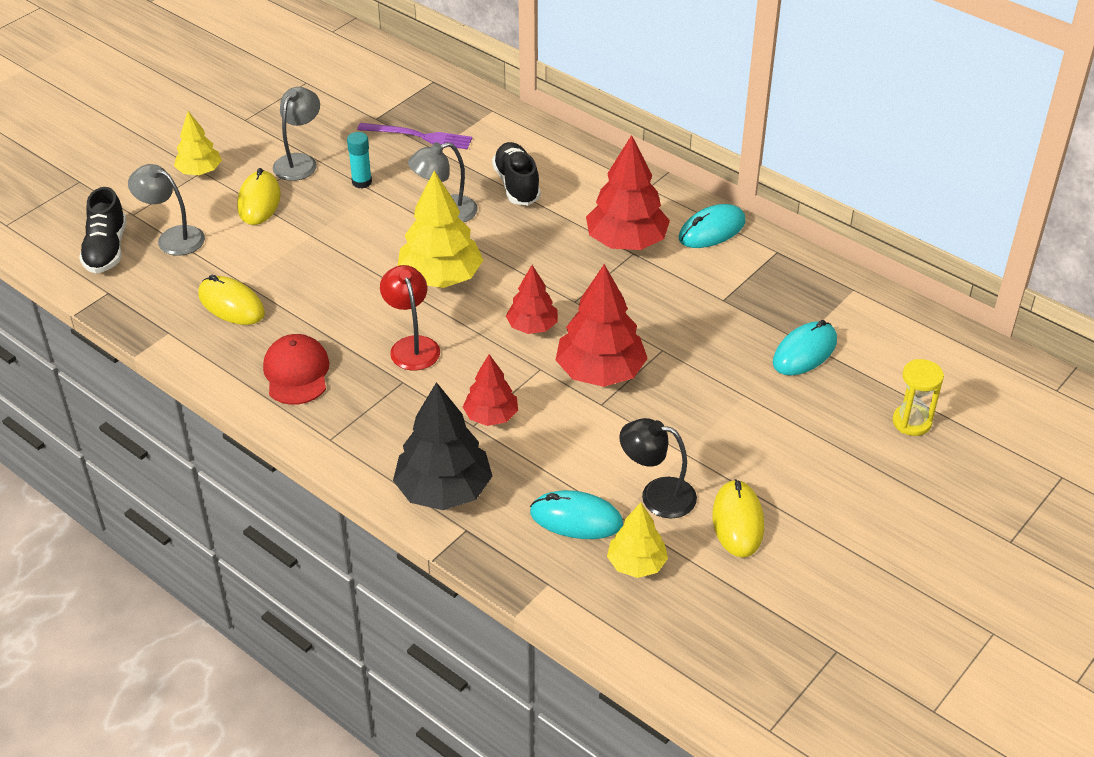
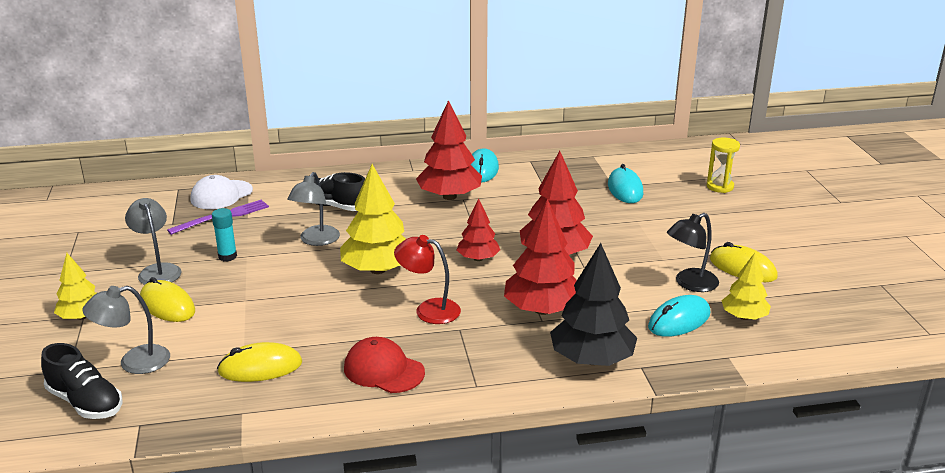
camera: 50 degrees left, 15 degrees down
(453, 110) = (221, 195): none -> white cap
(491, 416) = (542, 310): red tree -> red tree, size x1.69

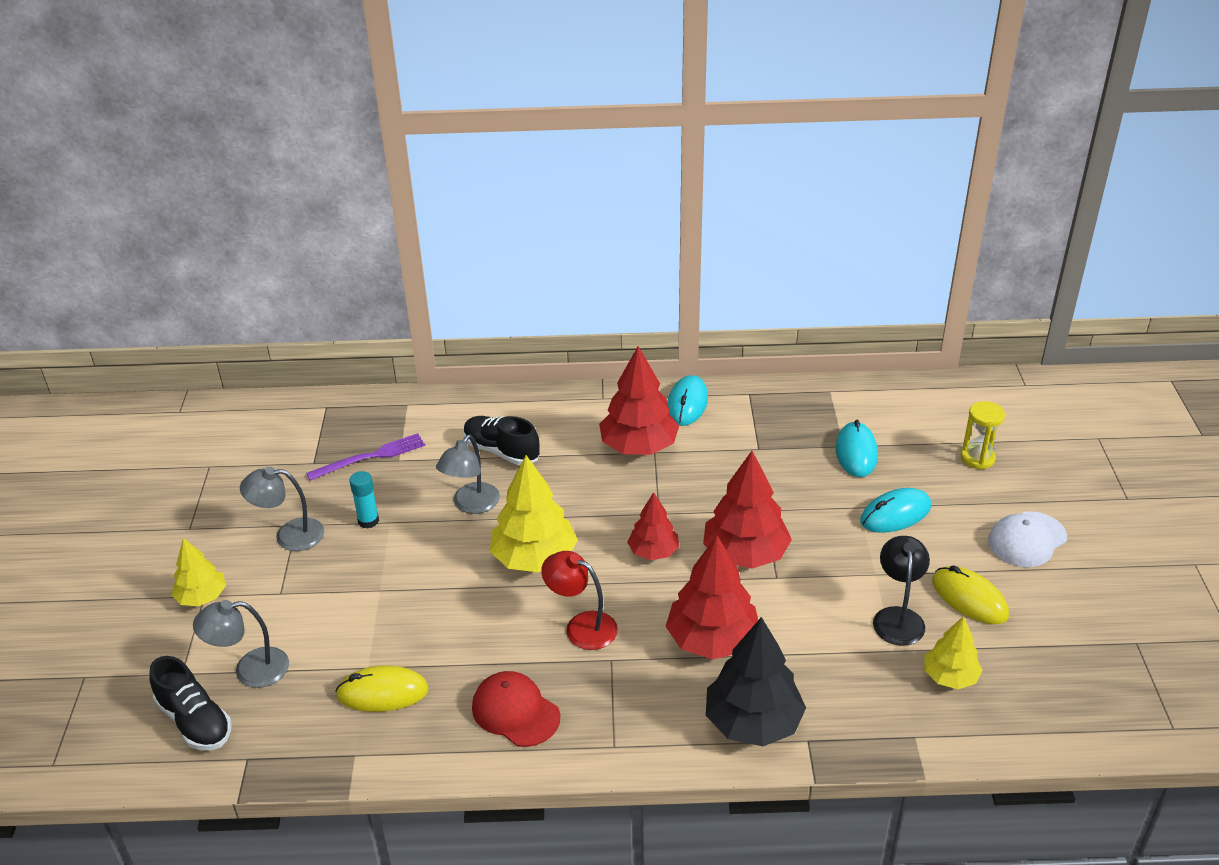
camera: 10 degrees right, 10 degrees up
(157, 270) = (289, 535): grey lamp -> grey lamp turned 75 degrees counterclockwise
(167, 305) = (294, 590): yellow mouse -> none
(221, 195) = (373, 421): white cap -> white cap (1027, 540)
(679, 320) = (870, 674): turquoise mouse -> turquoise mouse (895, 514)
(690, 284) = (898, 617): black lamp -> black lamp turned 120 degrees clockwise

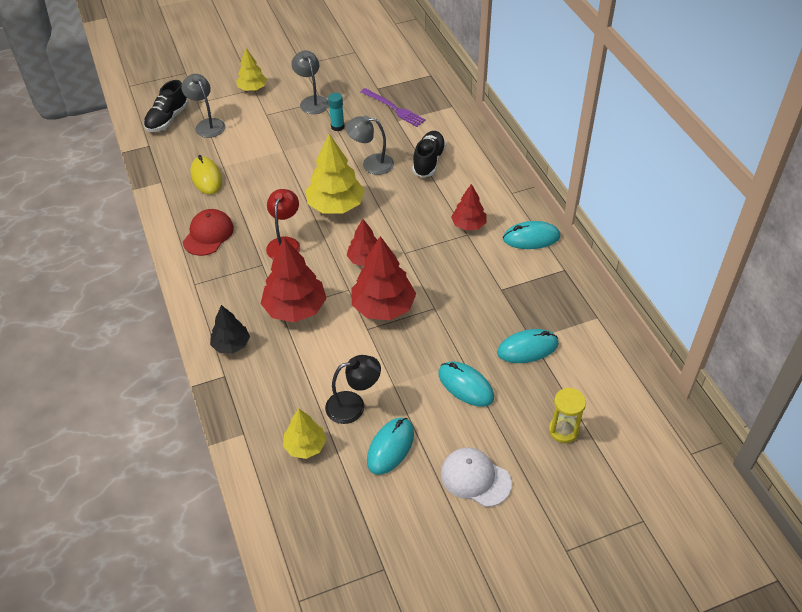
camera: 70 degrees right, 10 degrees up
(639, 446) = (468, 225): red tree -> red tree, size x0.59
(753, 722) = (231, 345): black tree -> black tree, size x0.59
(969, 598) = (390, 447): yellow mouse -> turquoise mouse

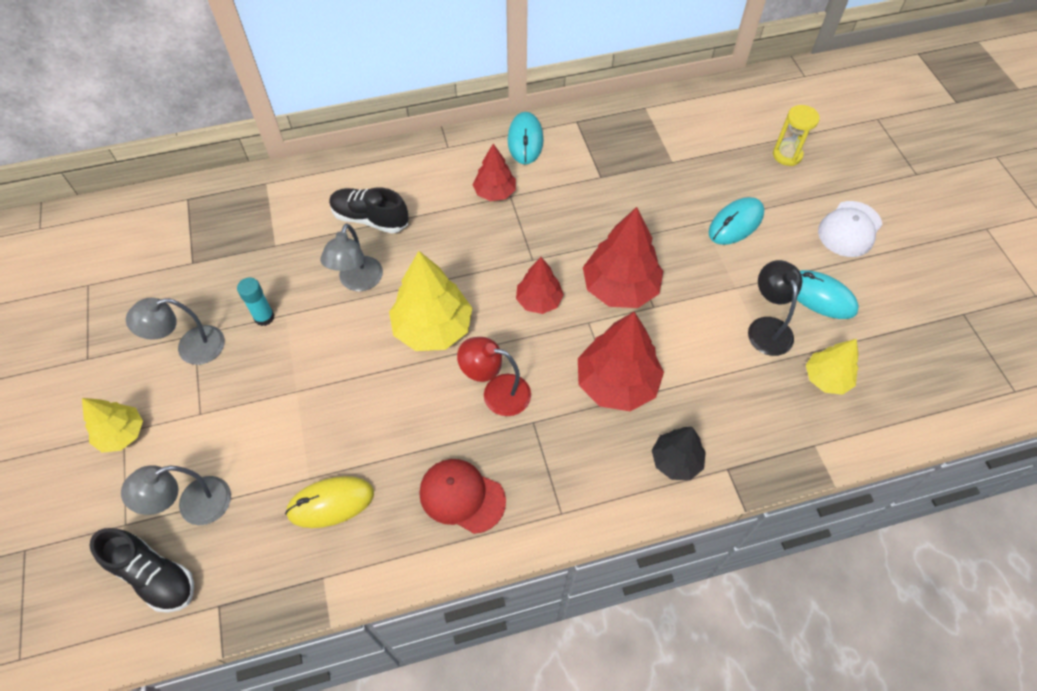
camera: 85 degrees left, 10 degrees up
(394, 108) = (247, 246): purple fork -> none
(527, 348) = (685, 166): turquoise mouse -> none

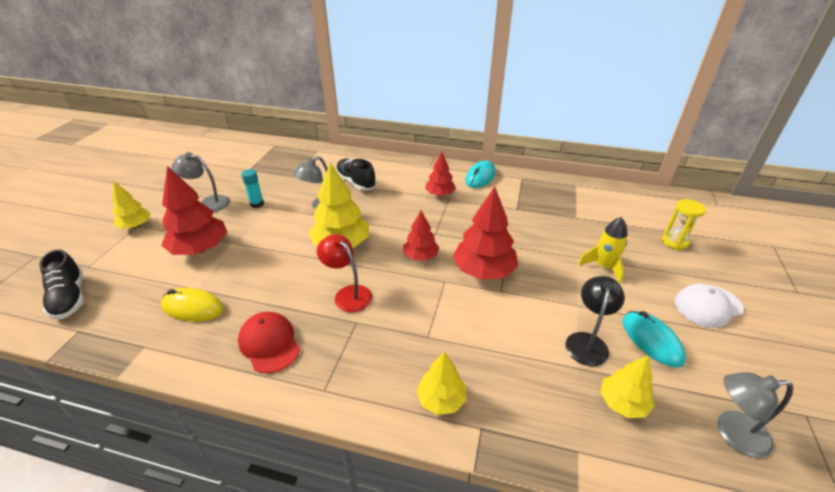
camera: 30 degrees right, 20 degrees down
(194, 506) = (127, 273): grey lamp -> grey lamp (732, 433)
(617, 383) = (436, 325): red tree -> red tree (200, 248)
(676, 461) = (441, 399): black tree -> yellow tree
(735, 223) = (603, 267): turquoise mouse -> yellow rocket

